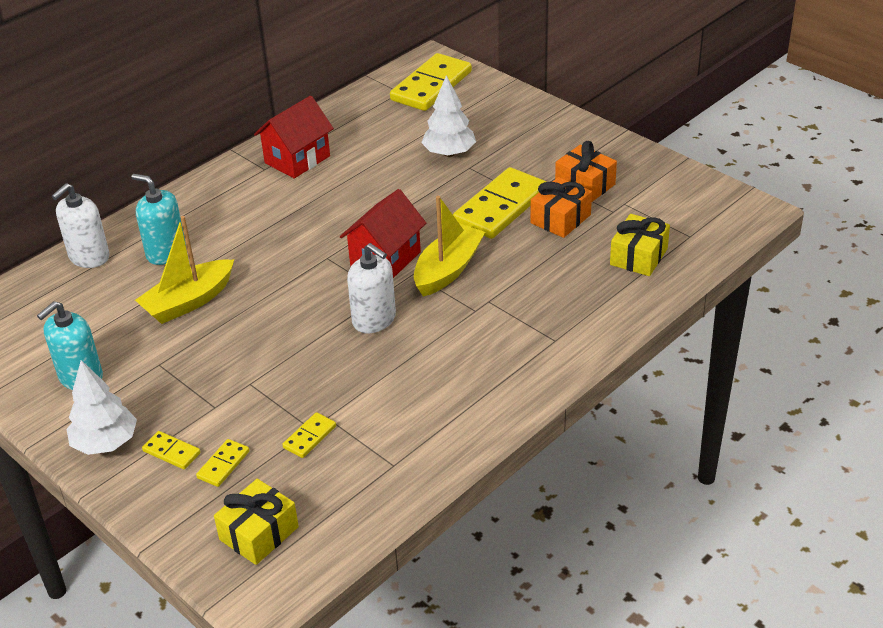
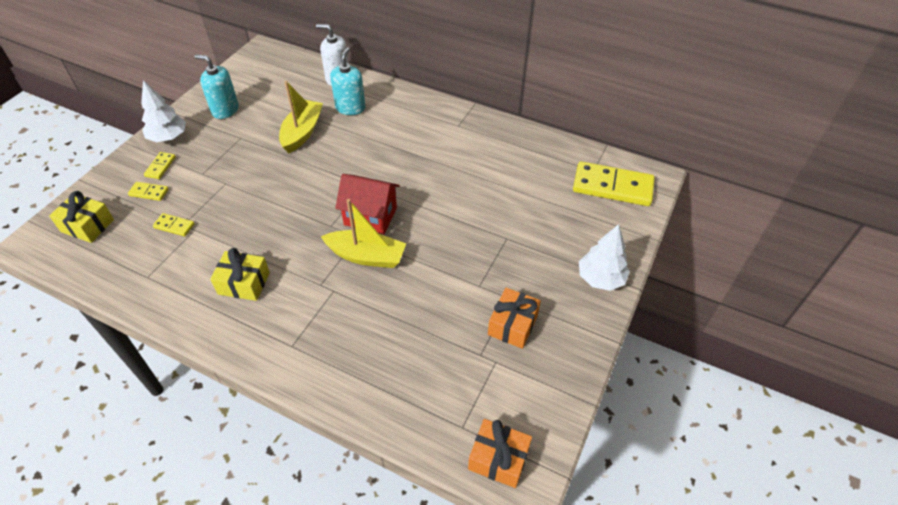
camera: 70 degrees right, 10 degrees up
(188, 302) = (302, 132): yellow boat -> yellow boat turned 75 degrees clockwise
(297, 159) = (476, 138): red house -> none
(374, 320) = (299, 228): white soap dispenser -> none
(449, 153) = (521, 221): white tree -> white tree (600, 278)
(500, 207) = (458, 271): yellow domino -> none
(560, 219) = (455, 316): orange gift -> orange gift (498, 459)
(638, 256) = (418, 388): yellow gift -> yellow gift (244, 283)

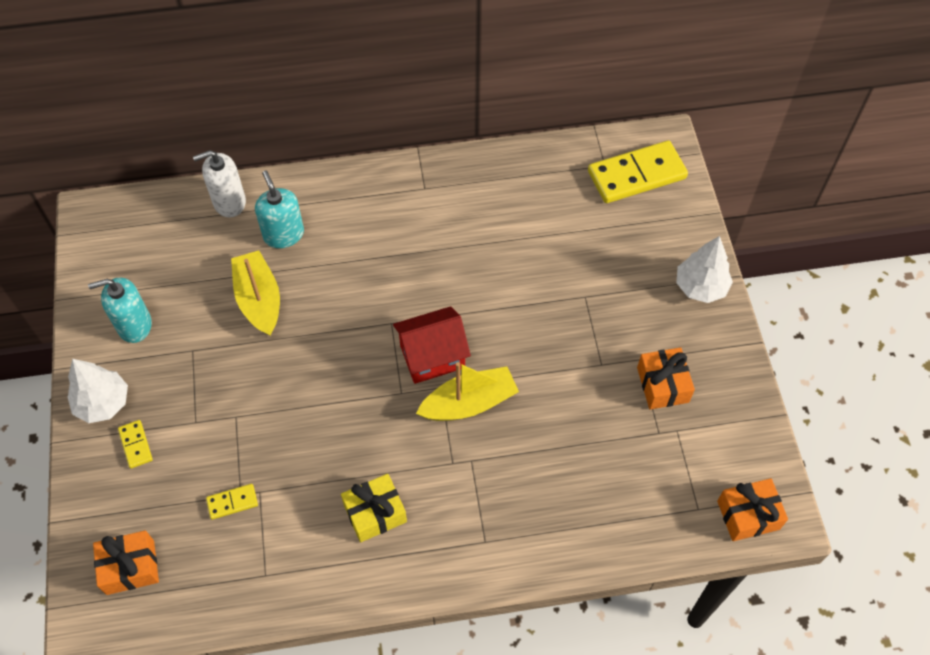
camera: 35 degrees left, 10 degrees up
(87, 225) = (130, 567): yellow gift -> orange gift
(149, 192) = (158, 484): yellow domino -> none

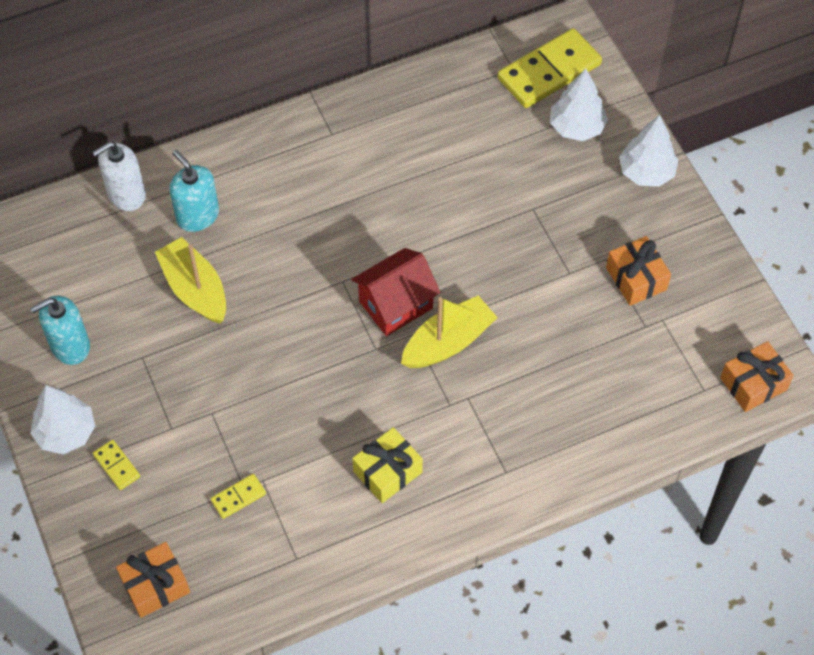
camera: 15 degrees left, 0 degrees up
(647, 230) = (576, 127): none -> white tree

